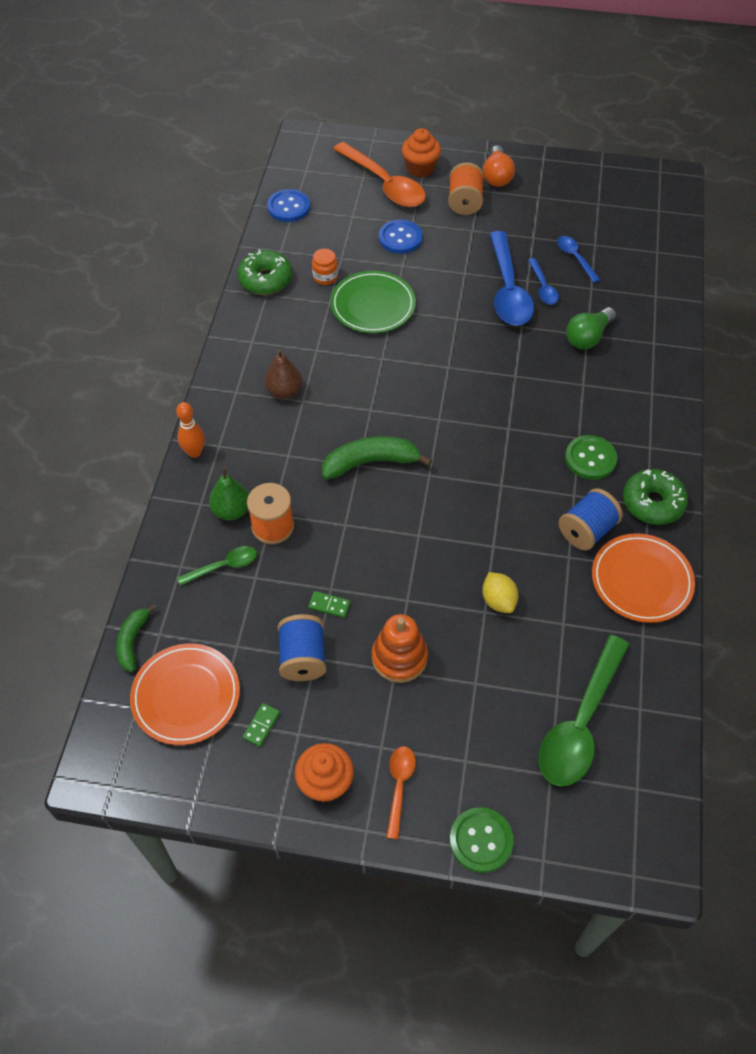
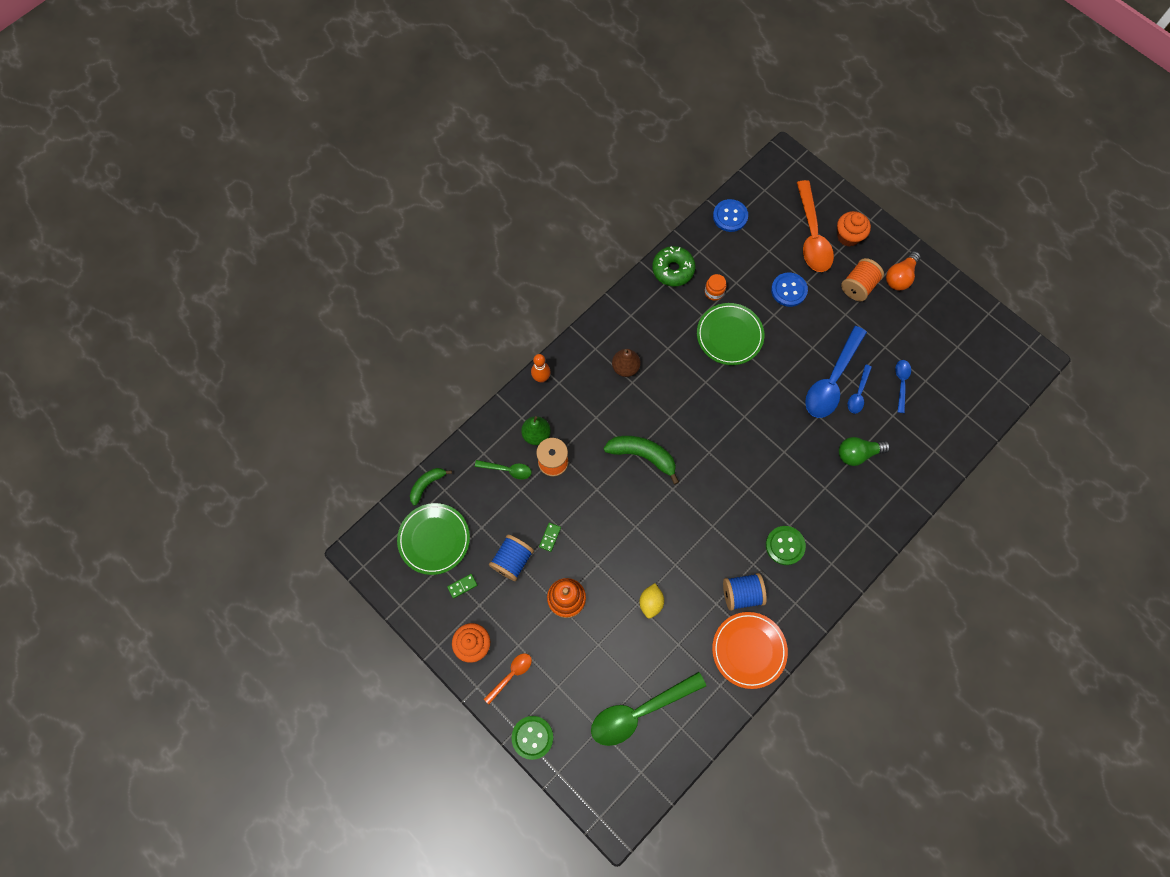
camera: 35 degrees right, 15 degrees up
(186, 696) = (434, 539): orange plate -> green plate
(329, 605) = (550, 537): green domino -> green domino turned 60 degrees clockwise
(652, 503) = (800, 604): green donut -> none

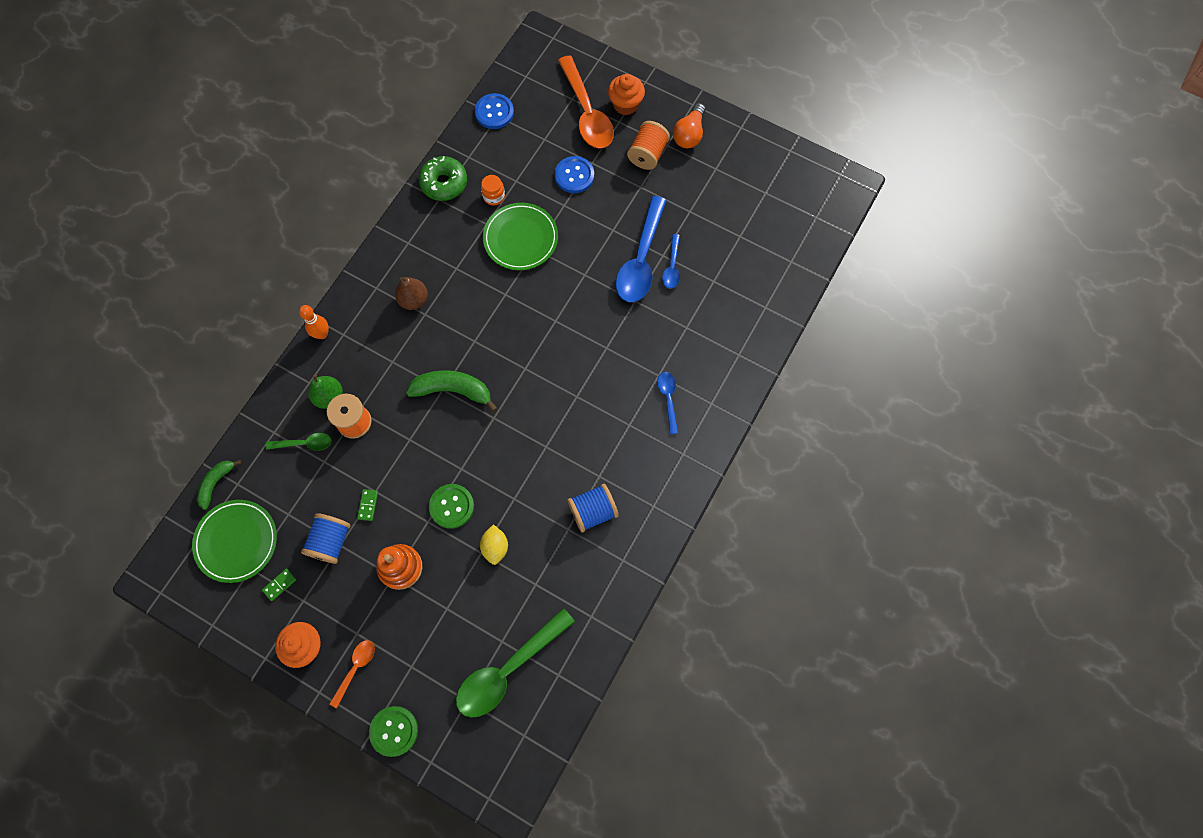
camera: 15 degrees left, 0 degrees up
(749, 650) = (613, 570): orange plate -> none
(785, 545) = (628, 447): green button -> green button (451, 506)
(858, 453) = (685, 330): green light bulb -> none
(901, 383) = (715, 245): blue spoon -> blue spoon (668, 399)

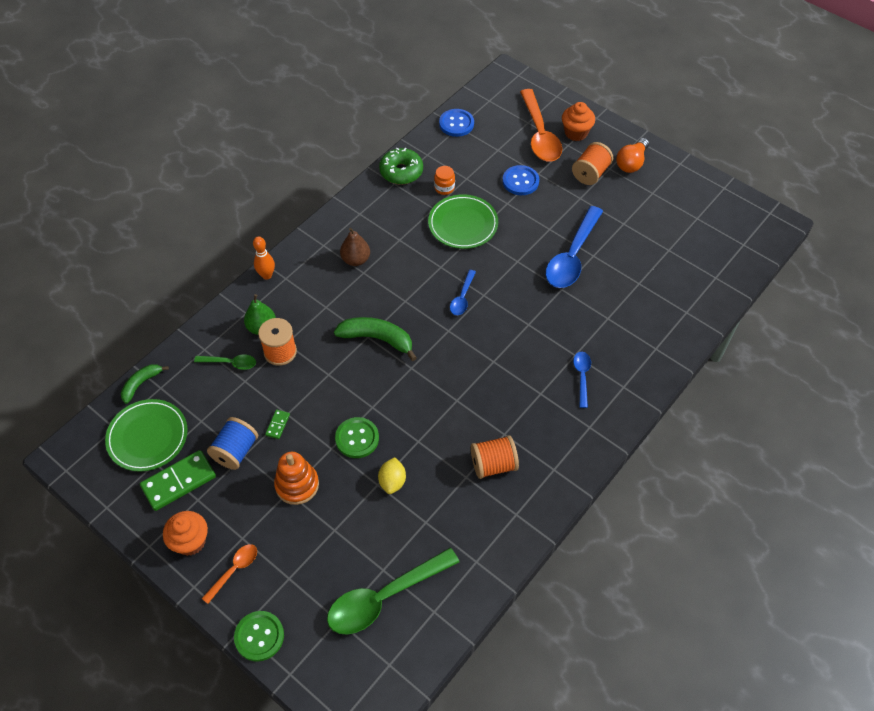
camera: 10 degrees right, 15 degrees down
(279, 585) = (179, 481): green domino -> green domino, size x2.19
(593, 511) = (493, 464): blue spool -> orange spool
(672, 266) = (601, 266): blue spoon -> blue spoon (462, 297)

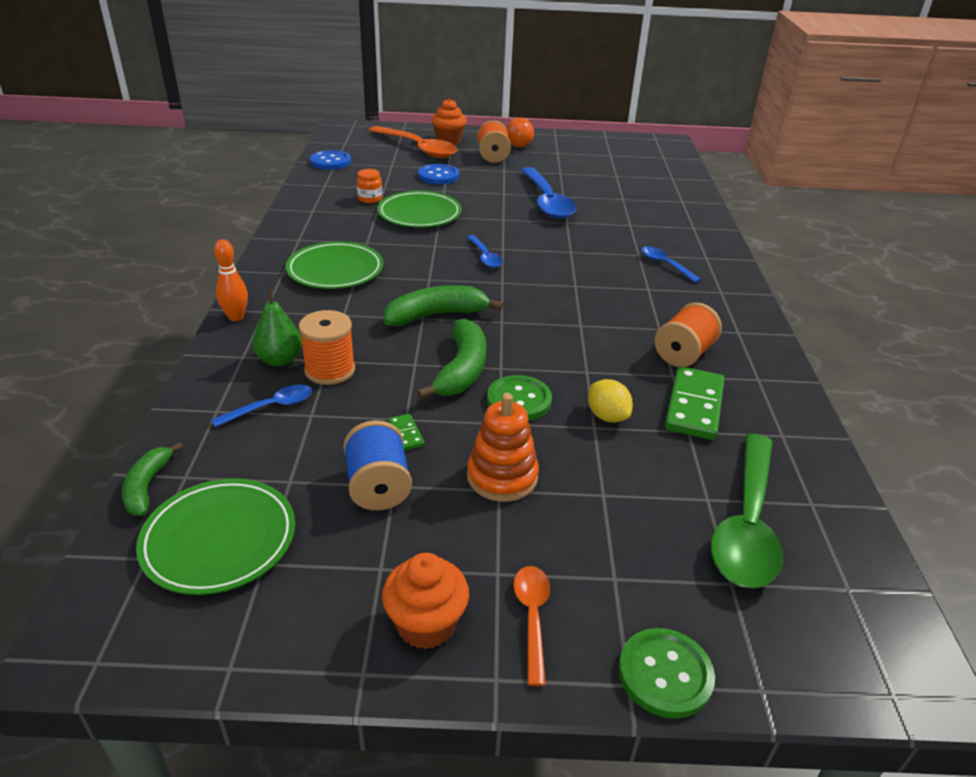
camera: 40 degrees left, 20 degrees down
(179, 481) = (327, 564): green domino -> green domino (694, 406)
(230, 363) = (271, 407): green spoon -> blue spoon
(349, 395) = (462, 370): none -> green banana
(356, 260) = (335, 270): brown pear -> green plate
(401, 172) = (311, 202): green donut -> none

